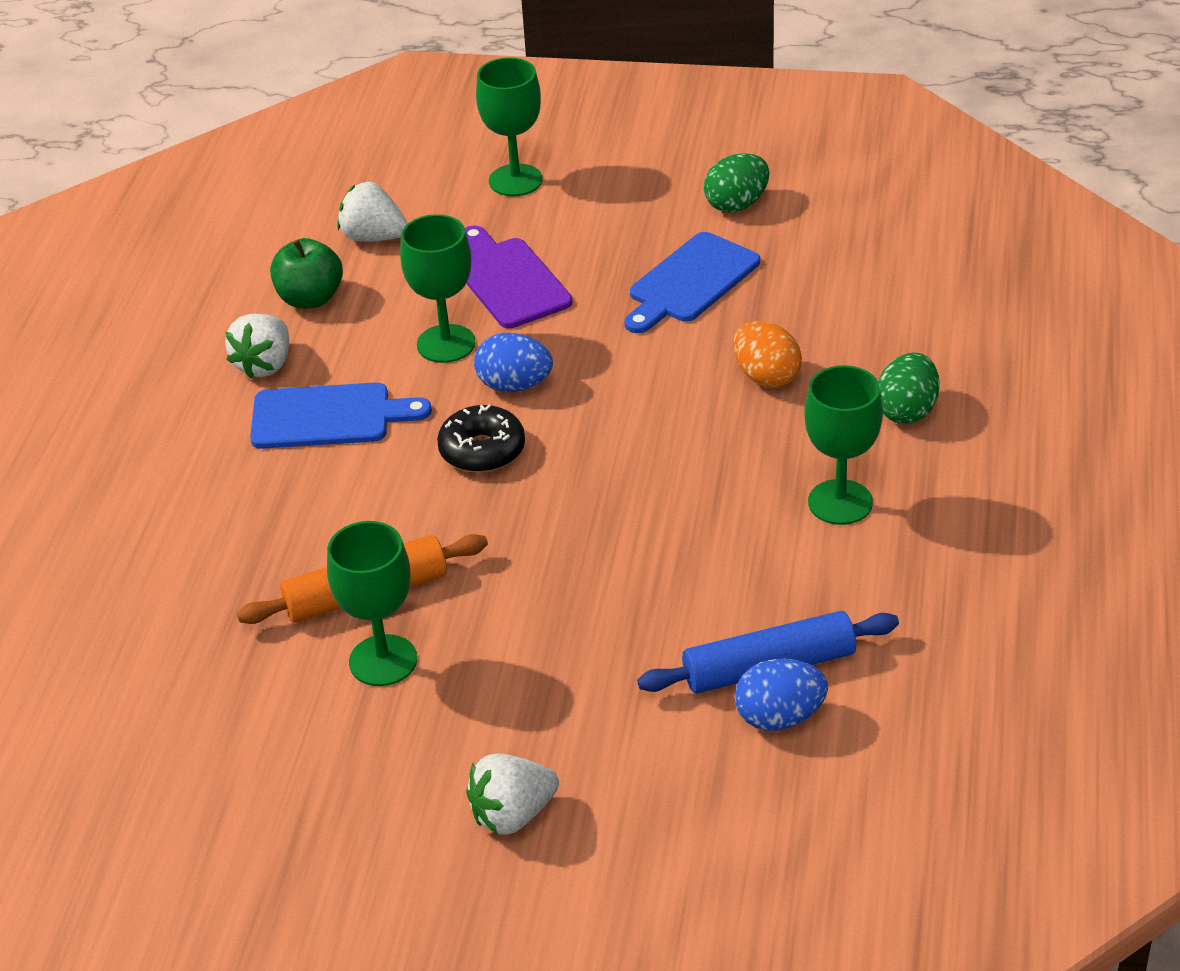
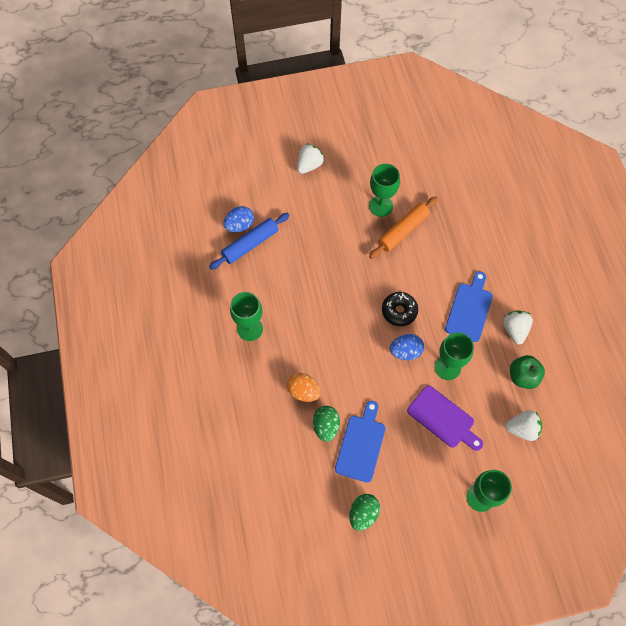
camera: 155 degrees right, 25 degrees up
(328, 417) = (469, 309): blue cutting board -> blue cutting board turned 135 degrees clockwise
(907, 411) = (238, 389): green egg -> green egg (326, 426)

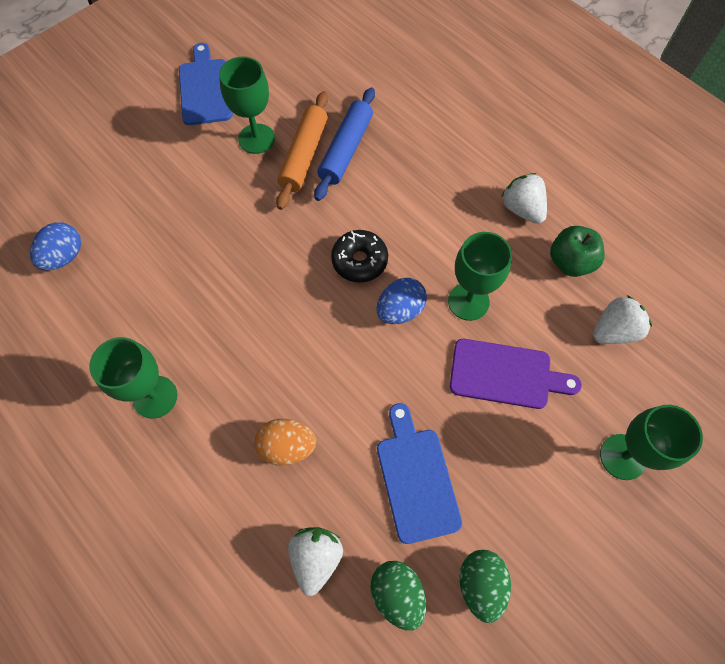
camera: 30 degrees left, 0 degrees up
(250, 244) = (94, 275): blue rolling pin -> blue rolling pin (346, 150)
(309, 165) = (128, 132): white strawberry -> white strawberry (316, 558)
(326, 426) = (349, 481): green egg -> green egg (397, 594)
(469, 309) = (450, 212): blue cutting board -> blue cutting board (205, 88)

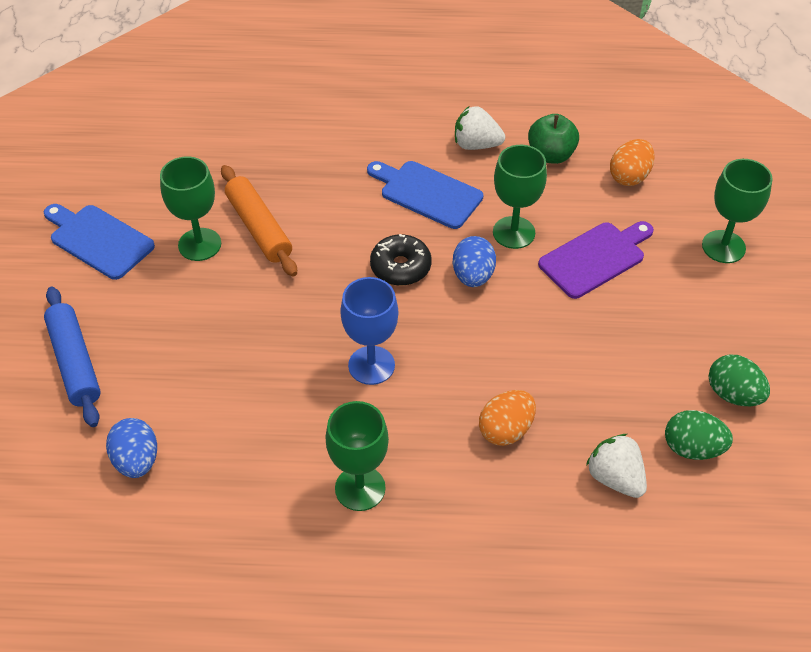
camera: 45 degrees left, 15 degrees down
(259, 316) = (371, 365): none -> blue goblet
(346, 150) = (289, 199): blue rolling pin -> blue rolling pin (75, 362)
(416, 478) = (618, 370): blue cutting board -> blue cutting board (427, 193)
(614, 331) = (629, 176): white strawberry -> orange egg

